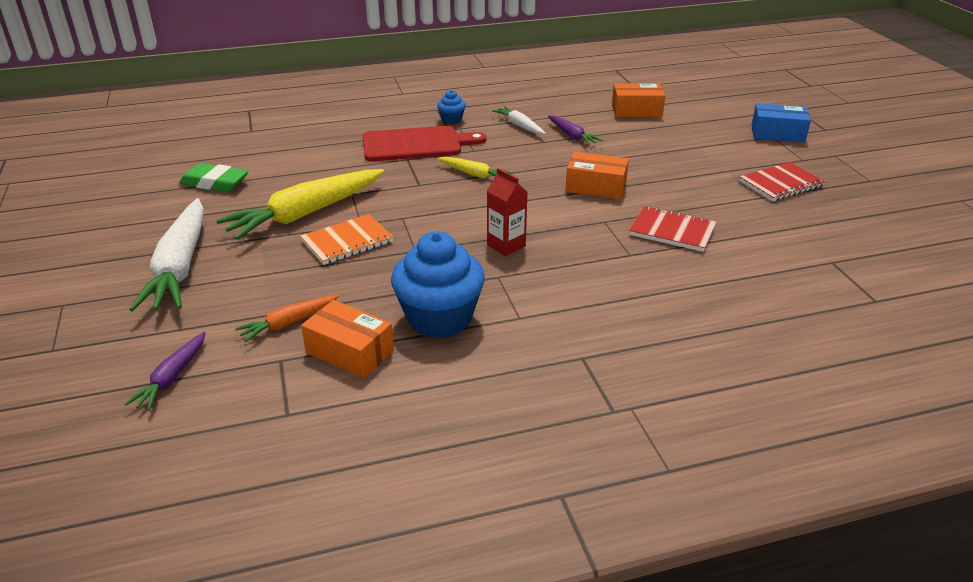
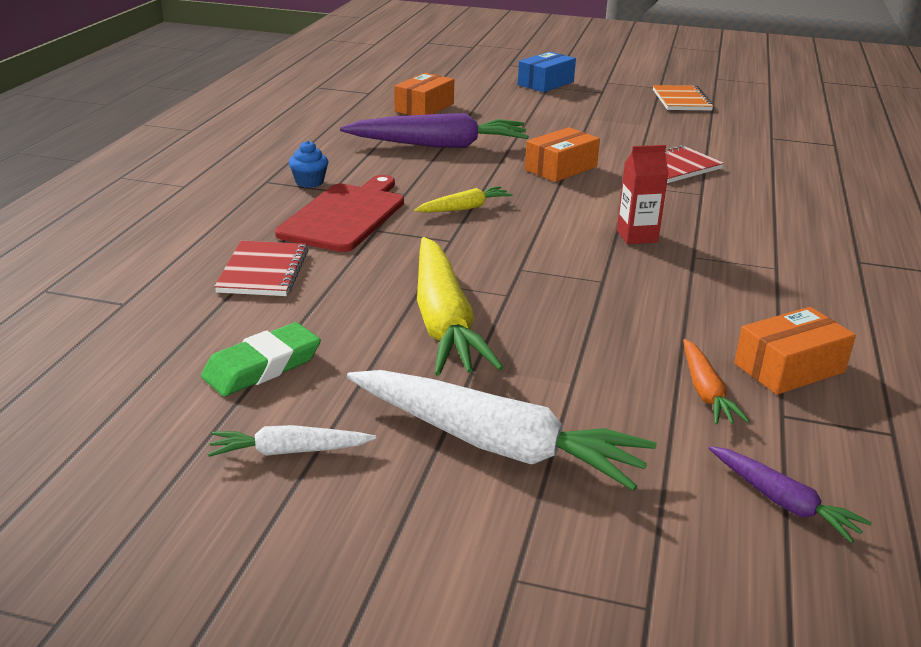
camera: 60 degrees left, 5 degrees down
(347, 242) = (545, 313): orange notebook -> orange notebook (681, 100)
(439, 318) = (753, 304): blue cupcake -> none
(519, 126) = (379, 158): white carrot -> white carrot (289, 451)
(572, 136) = (439, 145): purple carrot -> purple carrot, size x2.02
(781, 184) = (635, 111): red notebook -> red notebook (263, 271)

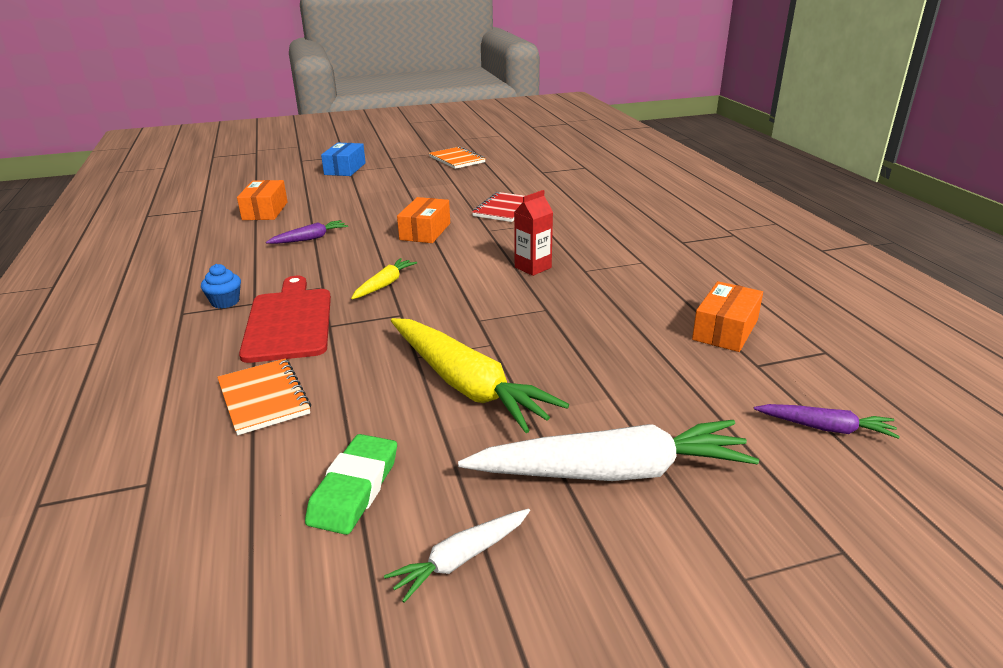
camera: 30 degrees left, 0 degrees up
(263, 271) = (264, 398): red notebook -> orange notebook
(439, 145) = (310, 239): purple carrot -> purple carrot, size x0.49
(705, 391) = (698, 367): orange carrot -> none

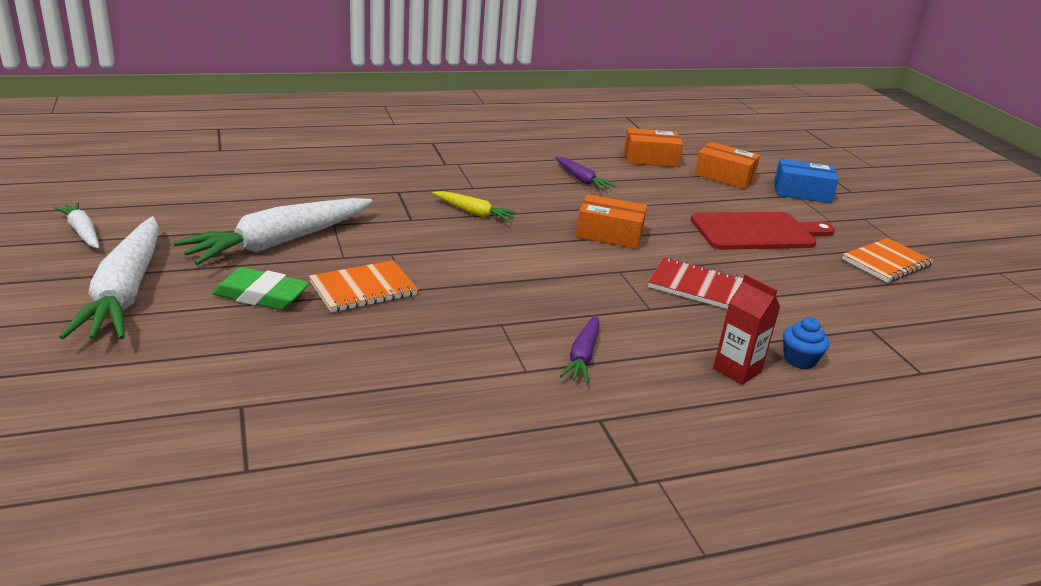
camera: 85 degrees right, 0 degrees up
(225, 302) = (448, 154): blue cupcake -> blue cupcake (799, 360)
(264, 398) = (296, 173): orange notebook -> orange notebook (363, 289)
(289, 322) = (408, 177): red cutting board -> red cutting board (757, 232)
(354, 489) = (174, 202): green eraser -> green eraser (261, 295)
(466, 385) = (279, 242): yellow carrot -> white carrot
(533, 267) = (510, 291): red carton -> red carton (737, 370)
(725, 330) = (326, 400): orange box -> orange box (724, 176)
(825, 428) = (105, 420): purple carrot -> purple carrot (582, 356)

